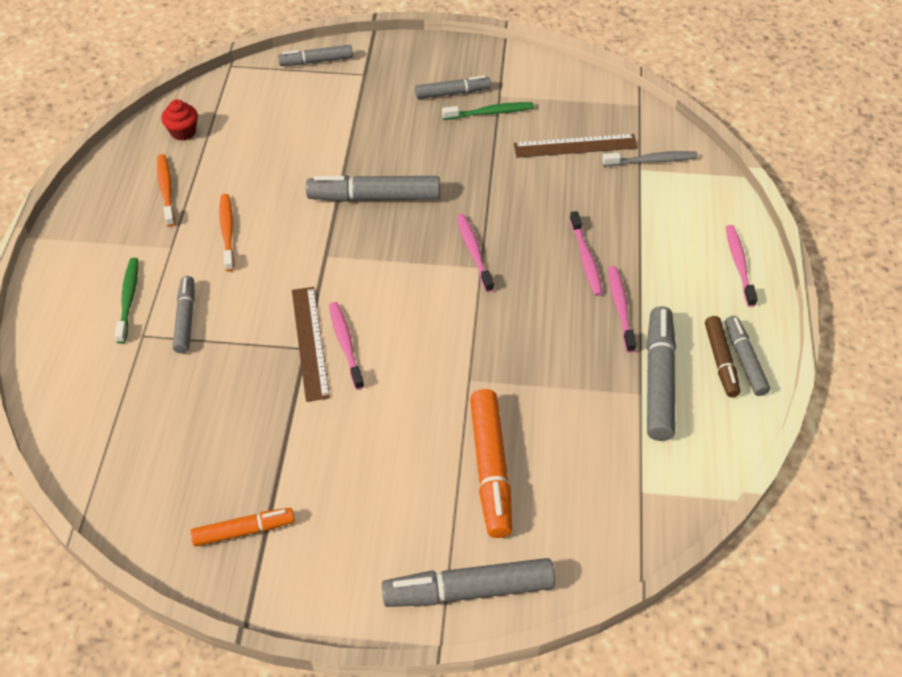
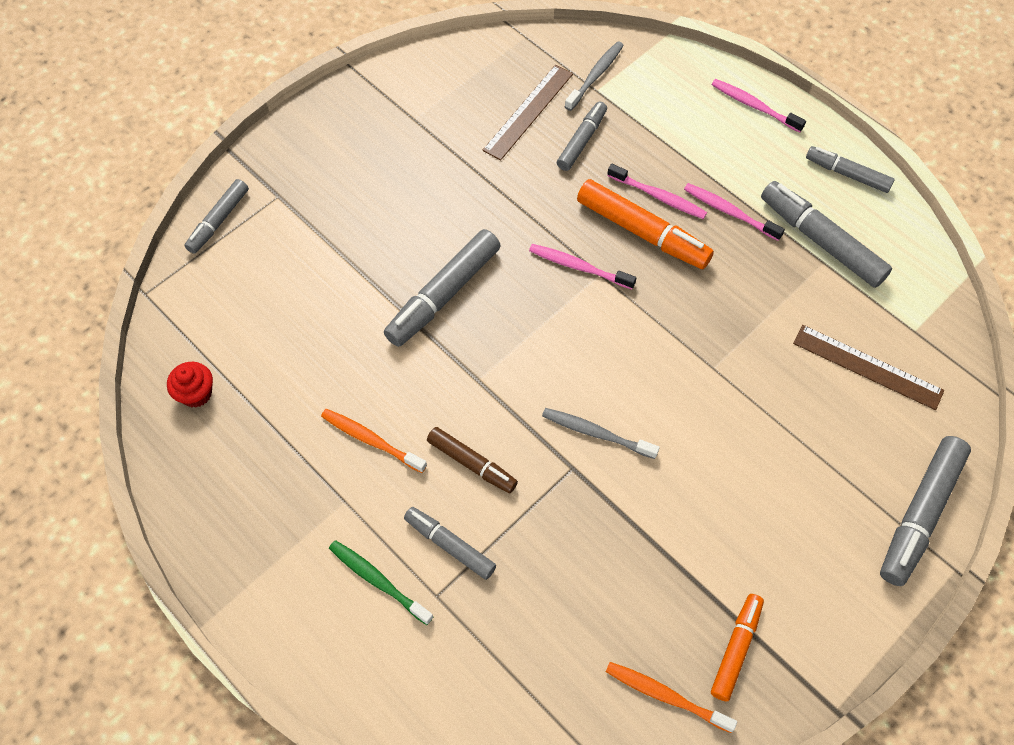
camera: 50 degrees left, 10 degrees up
(166, 190) = (262, 458): orange toothbrush -> orange toothbrush (665, 696)
(310, 342) = (570, 459): brown ruler -> brown ruler (867, 366)
(345, 344) = (596, 433): pink toothbrush -> grey toothbrush
(452, 93) = (375, 149): grey marker -> grey marker (582, 141)
(490, 112) = (428, 140): green toothbrush -> none
(491, 469) = (816, 416): orange marker -> orange marker (642, 232)
(721, 361) = (836, 189): brown marker -> brown marker (472, 463)

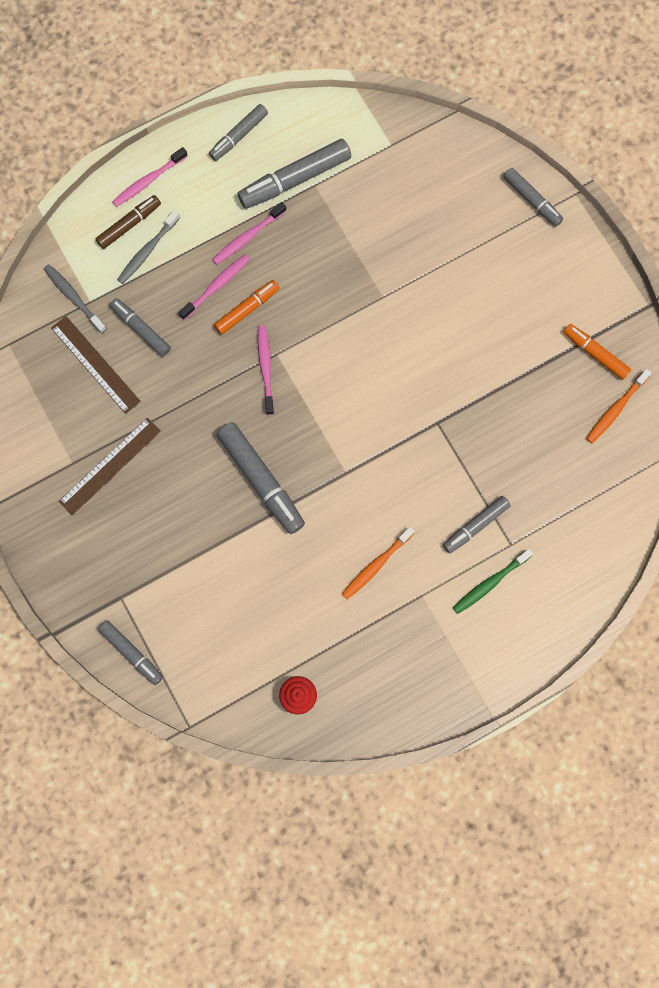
camera: 75 degrees left, 15 degrees up
(472, 463) = (415, 494): brown marker -> brown marker (129, 224)
(579, 267) = (265, 368): pink toothbrush -> pink toothbrush turned 135 degrees clockwise
(596, 433) = (414, 397): grey toothbrush -> grey toothbrush (147, 251)
(642, 232) = (247, 309): orange marker -> orange marker, size x0.62
(867, 366) = (411, 189): brown ruler -> brown ruler (110, 466)
(920, 514) = (532, 200): grey marker -> grey marker, size x0.62

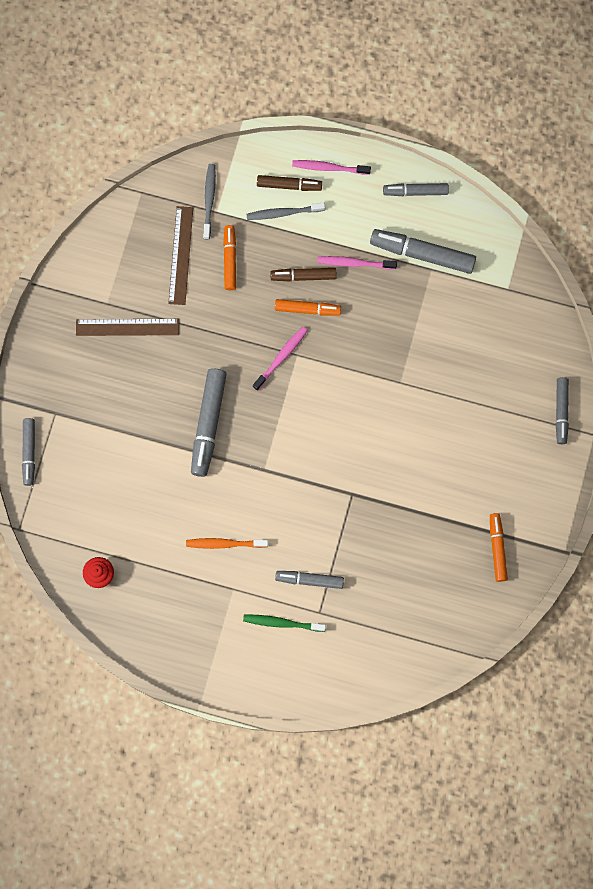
camera: 45 degrees right, 0 degrees up
(141, 329) = (230, 259): grey marker -> orange marker
(216, 286) = (303, 276): pink toothbrush -> brown marker
(615, 409) = (473, 595): orange toothbrush -> none

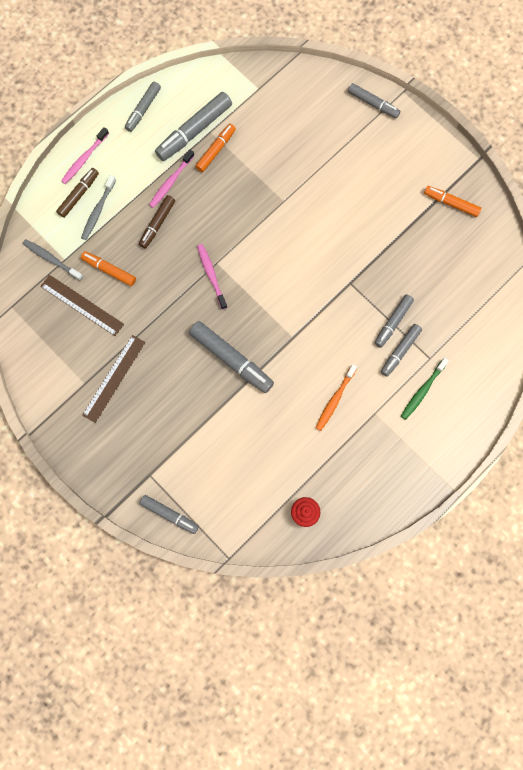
camera: 60 degrees left, 0 degrees up
(307, 309) = (185, 235): orange marker -> orange marker (216, 150)
(335, 557) = (393, 322): none -> grey marker

